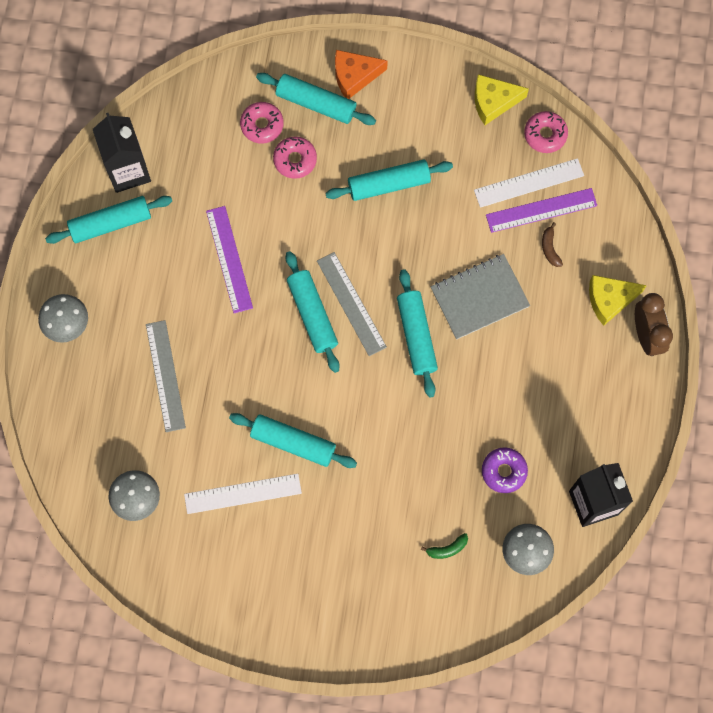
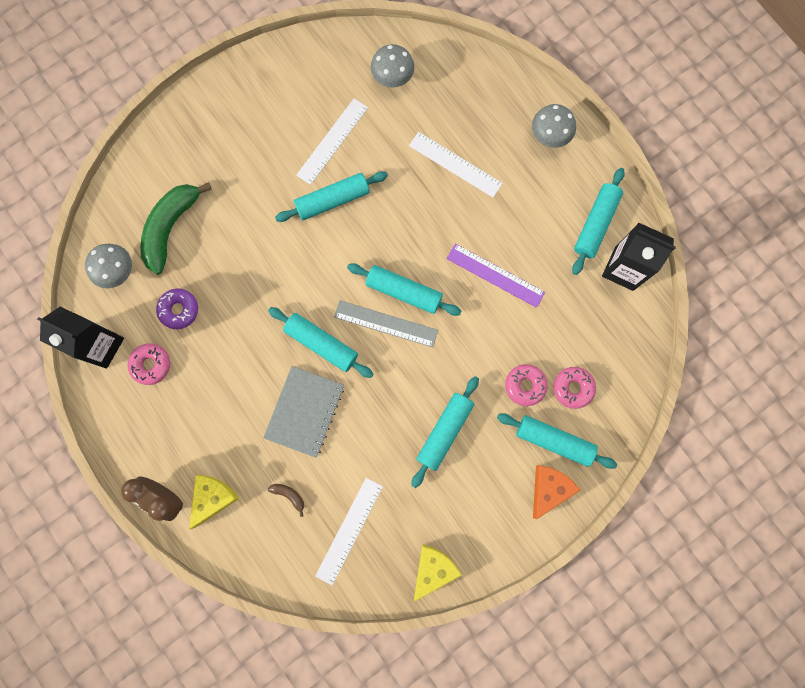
camera: 135 degrees right, 5 degrees up
(165, 375) = (455, 164): grey ruler -> white ruler
(316, 103) = (554, 441): turquoise rolling pin -> turquoise rolling pin turned 45 degrees clockwise
(447, 549) = (170, 228): green banana -> green banana, size x2.47
(541, 210) = (321, 518): purple ruler -> none
(545, 134) = (372, 581): pink donut -> pink donut (151, 365)

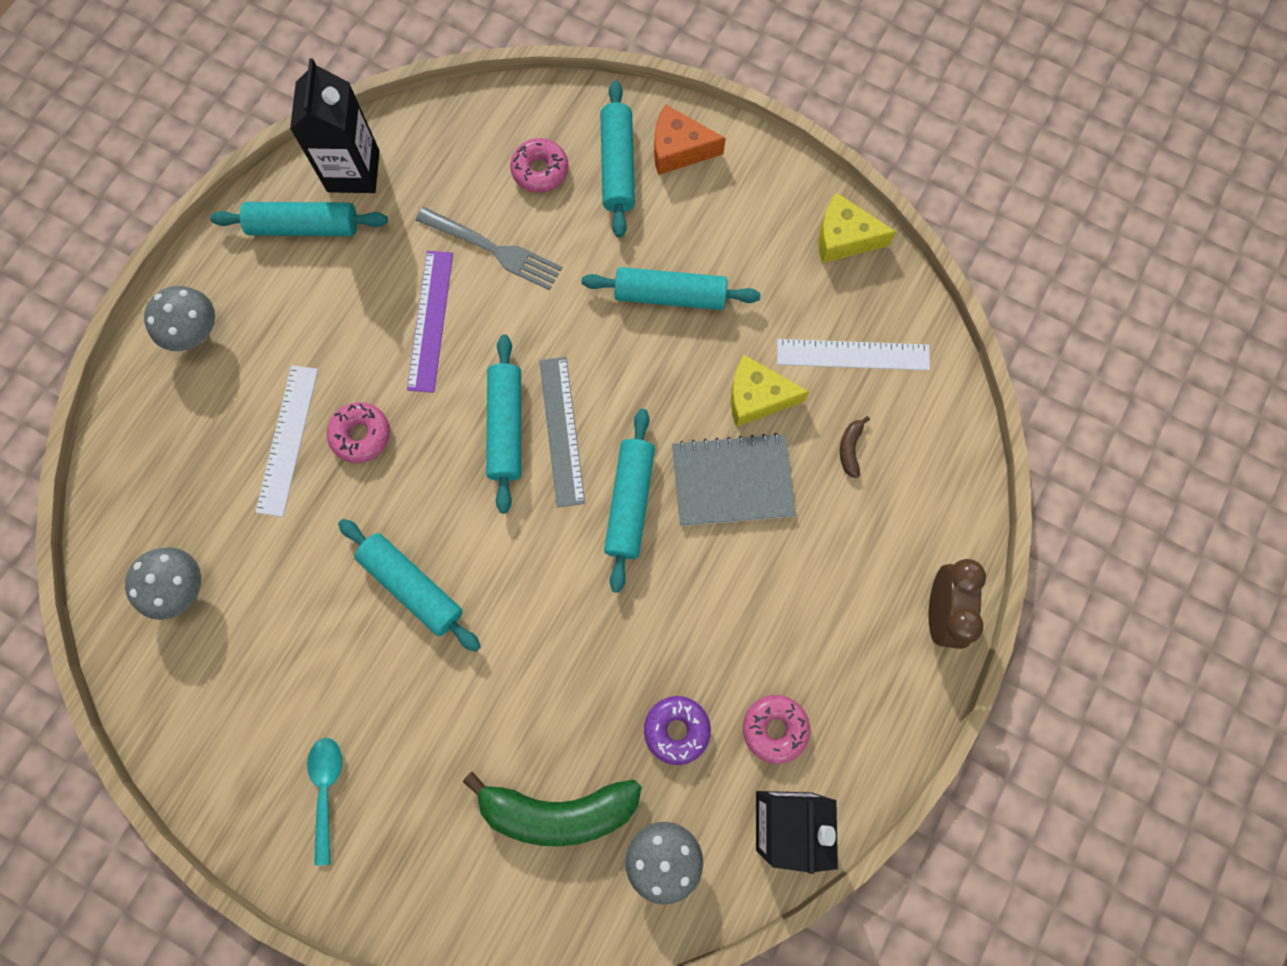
camera: 115 degrees left, 5 degrees down
(213, 498) = (906, 545): yellow cheese -> yellow cheese (757, 397)
(244, 114) = (326, 790): none -> turquoise spoon
(332, 141) = (318, 631): white ruler -> none
(525, 385) = (563, 226): pink donut -> pink donut (361, 435)
(527, 334) = (493, 249): none -> grey fork

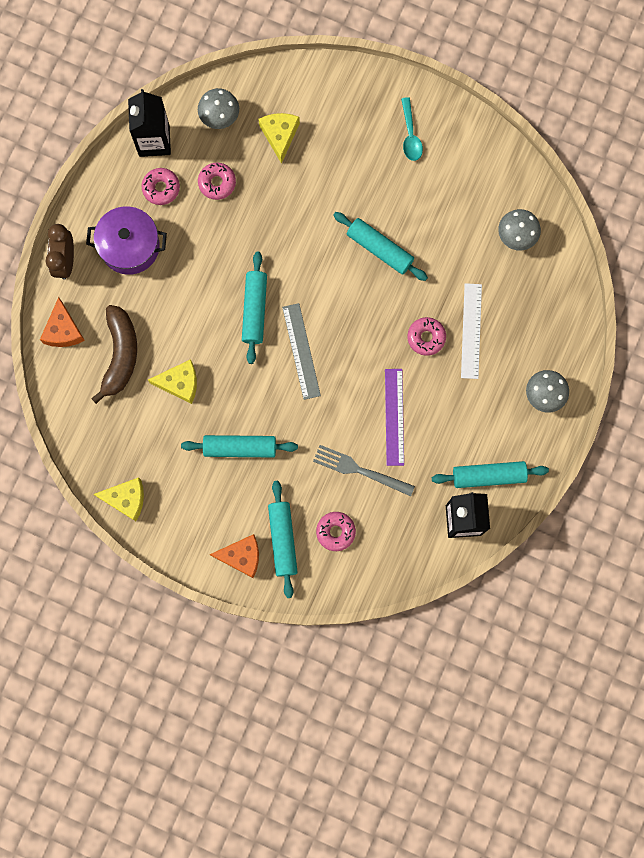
camera: 175 degrees right, 5 degrees up
(506, 427) = (336, 350): turquoise rolling pin -> none
(558, 811) = (280, 135): green banana -> yellow cheese
(676, 730) = (217, 183): purple donut -> pink donut
(732, 481) = (192, 328): grey notebook -> none
(831, 628) = (130, 246): none -> purple pot
(850, 449) = (120, 355): brown banana -> brown banana, size x2.47
(853, 355) = (119, 417): white ruler -> none
(942, 495) = (63, 330): none -> orange cheese

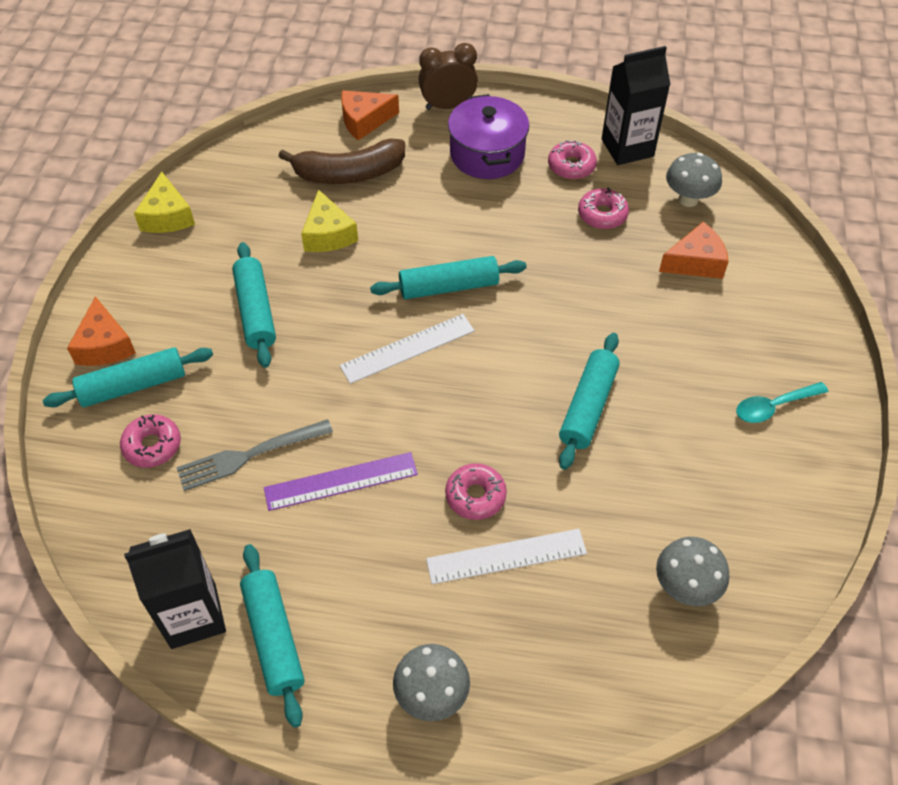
camera: 75 degrees right, 25 degrees down
(280, 135) = (695, 262): yellow cheese -> orange cheese
(301, 351) = (407, 348): grey ruler -> white ruler
(360, 470) = (250, 455): grey fork -> grey fork turned 120 degrees counterclockwise

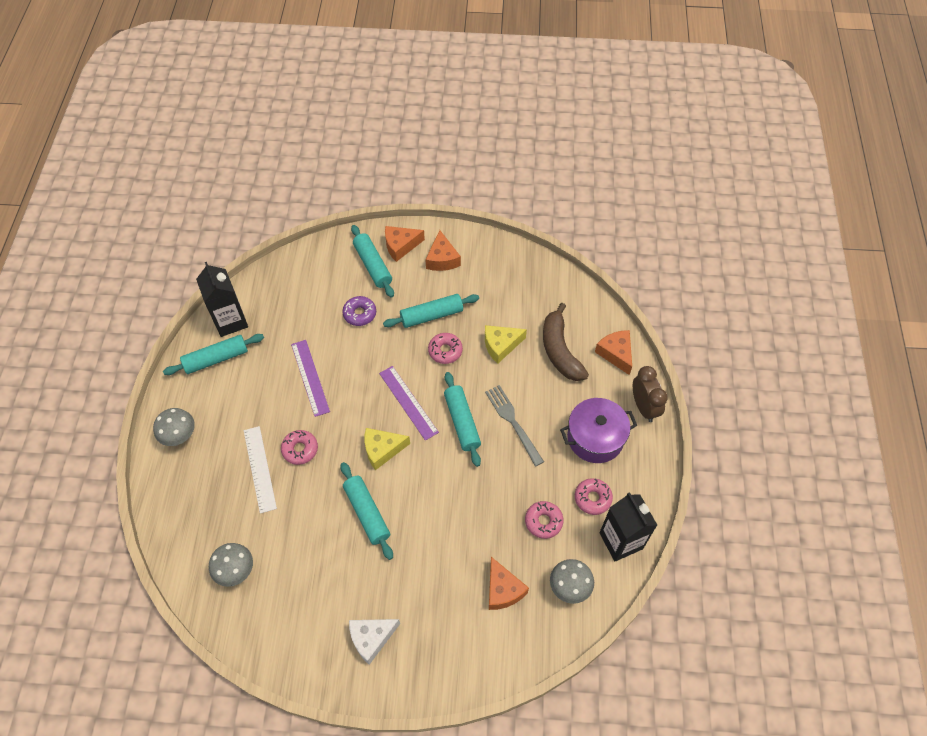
camera: 85 degrees right, 5 degrees up
(150, 292) = (442, 259): none -> orange cheese
(152, 446) = (333, 283): pink donut -> pink donut (445, 351)
(167, 216) = (505, 255): yellow cheese -> yellow cheese (382, 450)
(228, 407) = (360, 314): none -> purple donut
(250, 455) = (327, 329): grey fork -> grey fork (513, 422)
(407, 348) = (408, 402): white ruler -> purple ruler
(588, 407) = (367, 513): turquoise rolling pin -> turquoise rolling pin turned 45 degrees clockwise
(773, 407) = (371, 638): turquoise spoon -> white cheese

